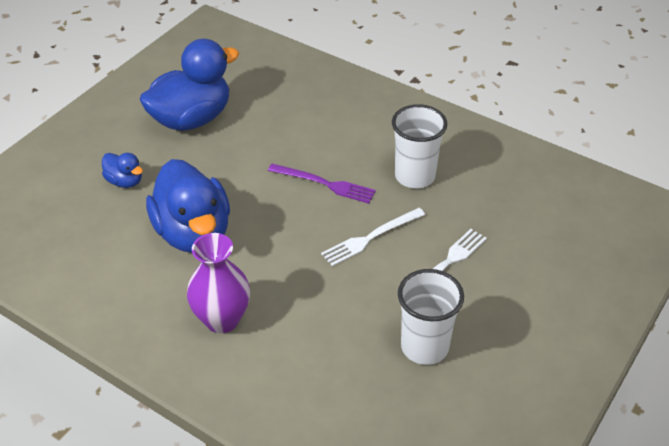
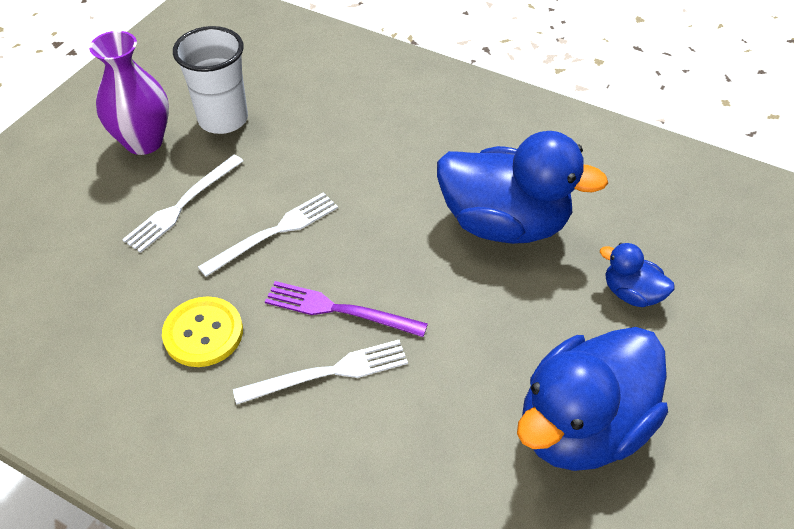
camera: 175 degrees right, 5 degrees up
(193, 233) = (504, 223): blue duck -> blue duck turned 135 degrees clockwise
(222, 319) = (439, 131): purple vase -> purple vase (144, 142)
(334, 151) = (328, 372): none -> white fork
(414, 176) = (203, 333): white cup -> yellow button

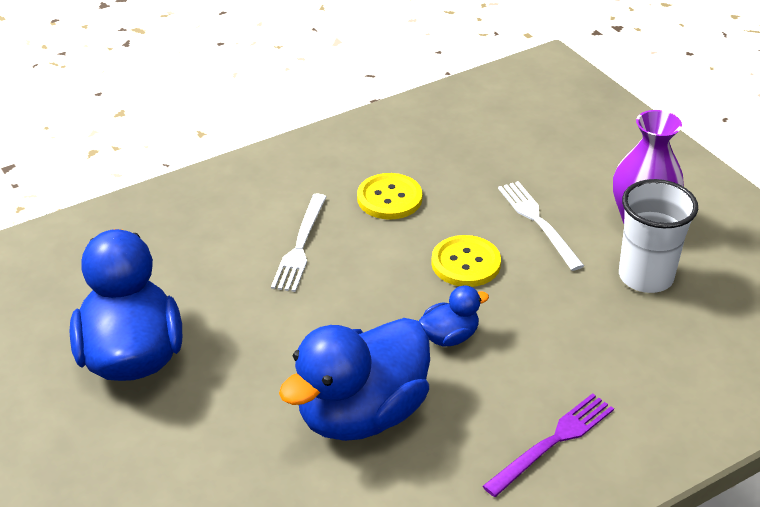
camera: 120 degrees right, 10 degrees down
(274, 232) = (466, 263): white fork -> yellow button
(339, 310) = (352, 271): purple fork -> purple fork (553, 442)
(631, 293) = (209, 460): blue duck -> blue duck (449, 337)

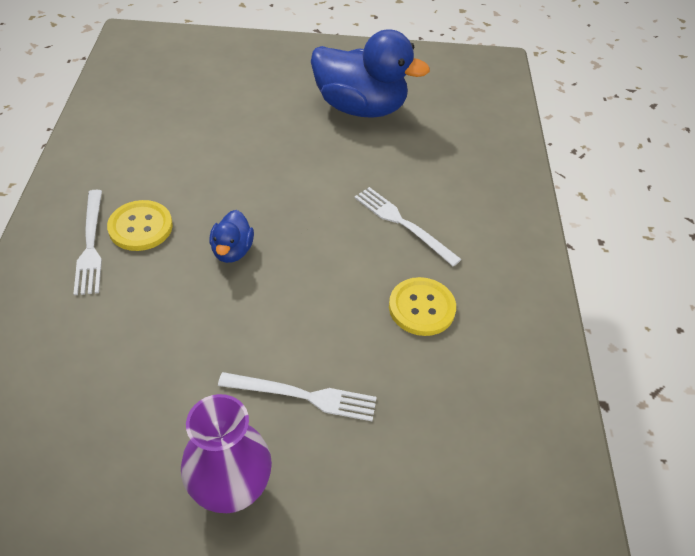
camera: 120 degrees right, 10 degrees up
(361, 414) = (213, 173): blue duck -> none
(466, 263) = (298, 308): yellow button -> yellow button (140, 227)
(553, 442) = (91, 245): purple fork -> white fork
(645, 277) = (162, 427): white cup -> none

